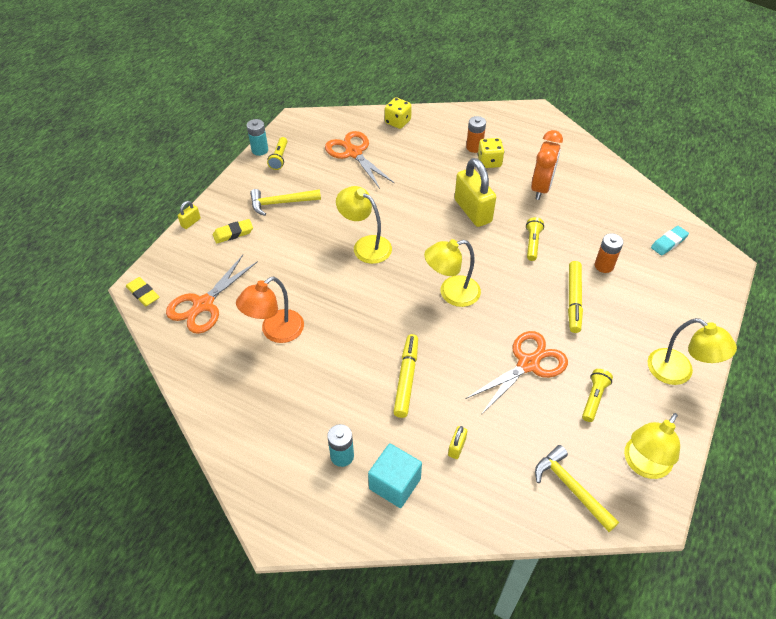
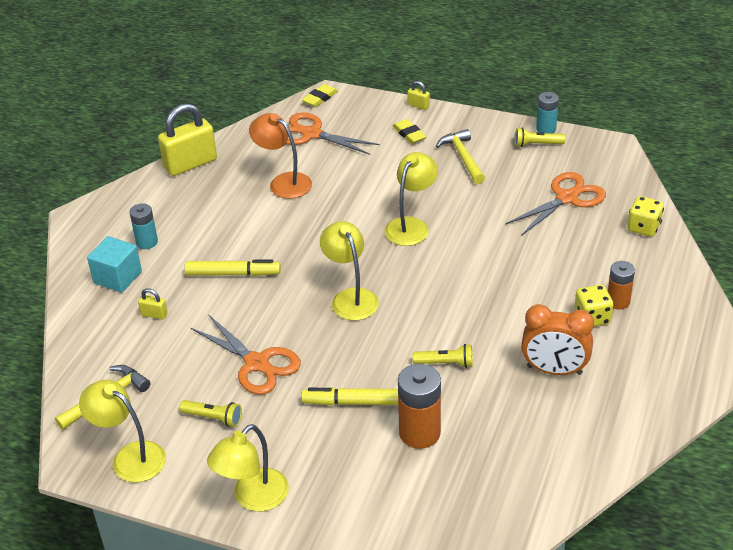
camera: 85 degrees right, 10 degrees down
(473, 211) = (490, 307): yellow padlock -> yellow padlock (190, 164)
(604, 266) = (419, 433): orange battery -> orange battery, size x1.60
(668, 242) = (478, 506): turquoise eraser -> none

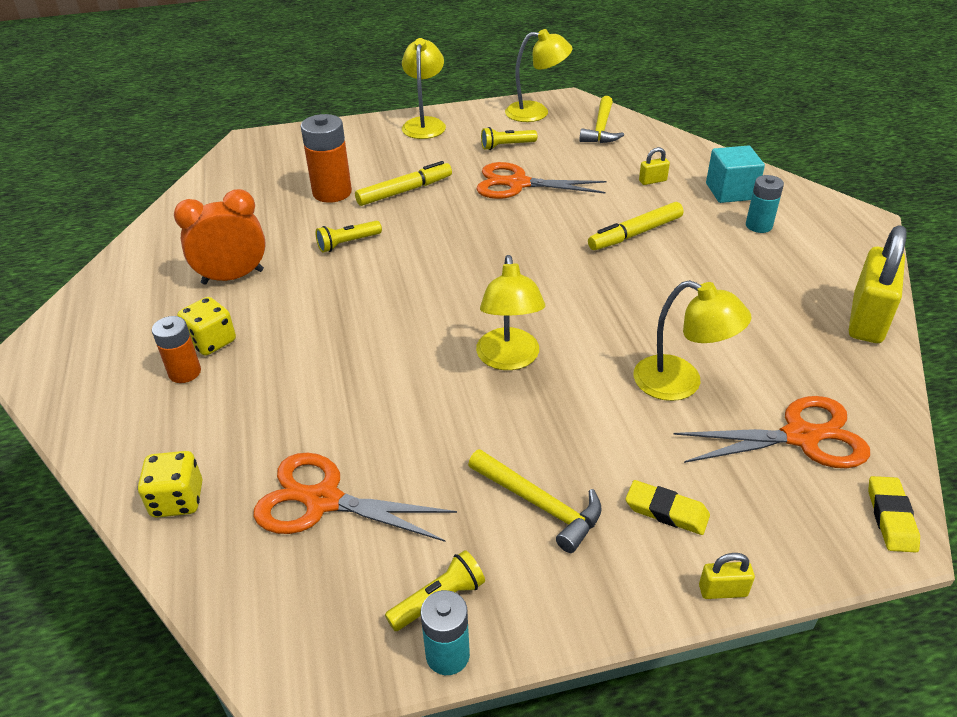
camera: 145 degrees right, 0 degrees up
(283, 182) = (728, 346): orange lamp -> none
(351, 297) = (494, 259): yellow lamp -> yellow lamp (681, 383)
(566, 198) = (323, 501): orange scissors -> orange scissors turned 90 degrees clockwise

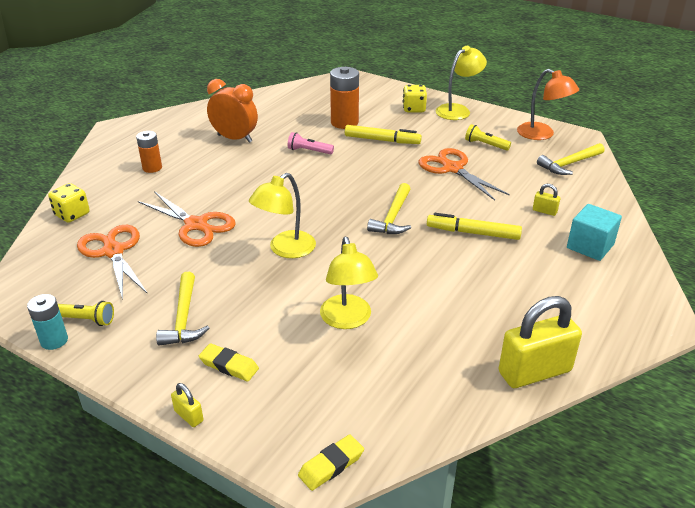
camera: 45 degrees right, 5 degrees down
(211, 342) = (181, 161): yellow dice -> yellow dice (414, 109)
(348, 243) = (309, 151): yellow flashlight -> pink flashlight
(536, 112) = (542, 134): yellow lamp -> orange lamp
(548, 261) = (393, 217): none -> yellow hammer
(666, 511) = (229, 365): yellow eraser -> yellow eraser turned 45 degrees counterclockwise
(758, 226) = (568, 276): turquoise battery -> none
(800, 436) = (361, 392): orange scissors -> orange scissors (196, 225)

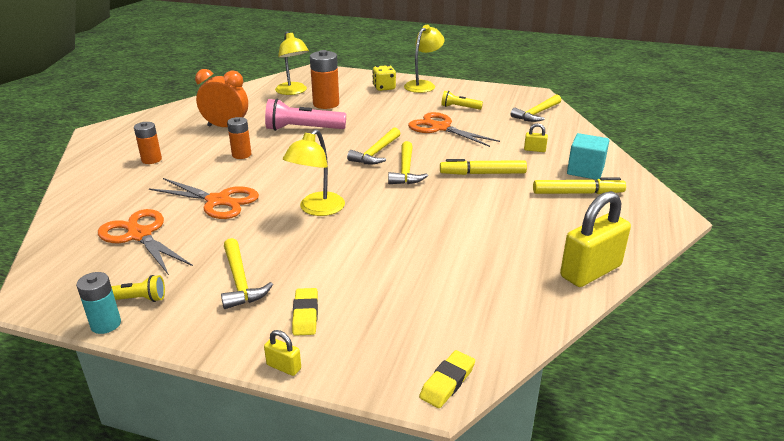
camera: 15 degrees left, 5 degrees down
(72, 215) = (81, 209): yellow dice -> none
(229, 365) = (305, 315): yellow eraser -> yellow eraser turned 75 degrees clockwise
(237, 174) = (241, 155): none -> orange battery
(309, 151) = (303, 129): pink flashlight -> pink flashlight, size x1.81
(348, 320) = (404, 257): yellow lamp -> yellow lamp (293, 92)
(371, 191) = (376, 153): none -> yellow hammer
(382, 140) = (367, 114): yellow marker -> yellow marker (577, 193)
(542, 134) = (503, 95): orange lamp -> none

